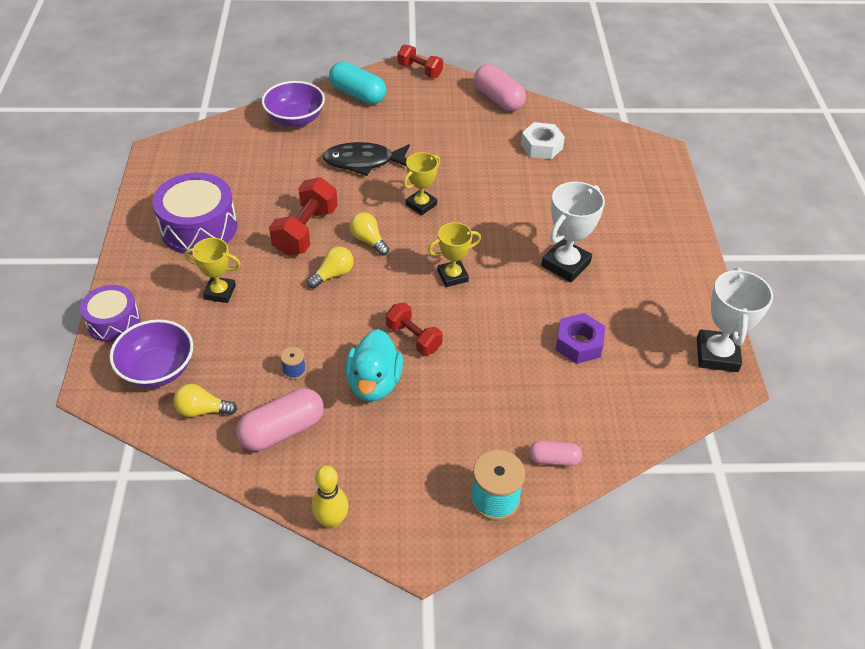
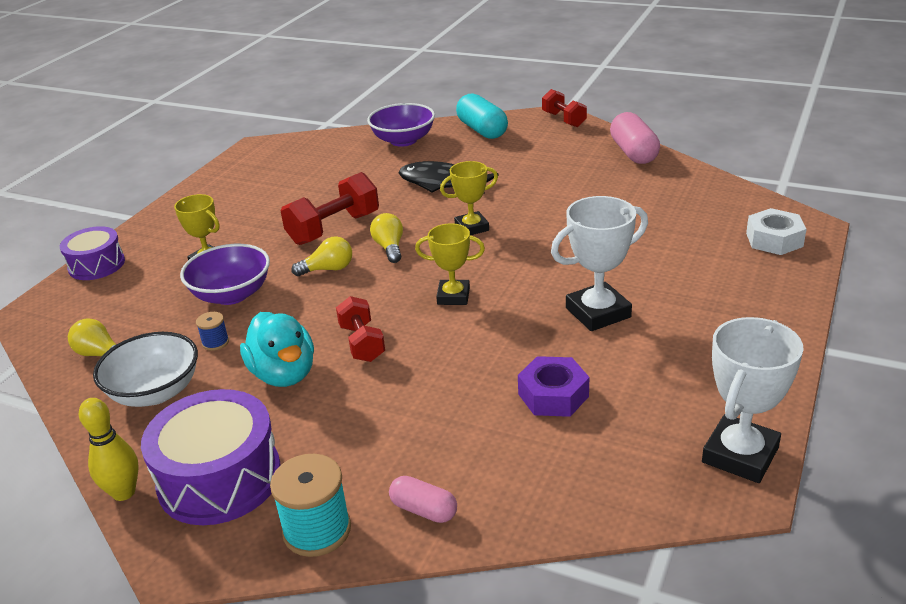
camera: 30 degrees right, 15 degrees down
(158, 369) = (96, 310): purple bowl -> purple bowl (232, 294)
(199, 227) = (238, 208): purple drum -> purple drum (219, 478)
(282, 430) = (155, 392): pink capsule -> white bowl
(374, 383) = (284, 374): turquoise duck -> turquoise duck turned 60 degrees counterclockwise
(541, 146) = (653, 199): white nut -> white nut (774, 240)

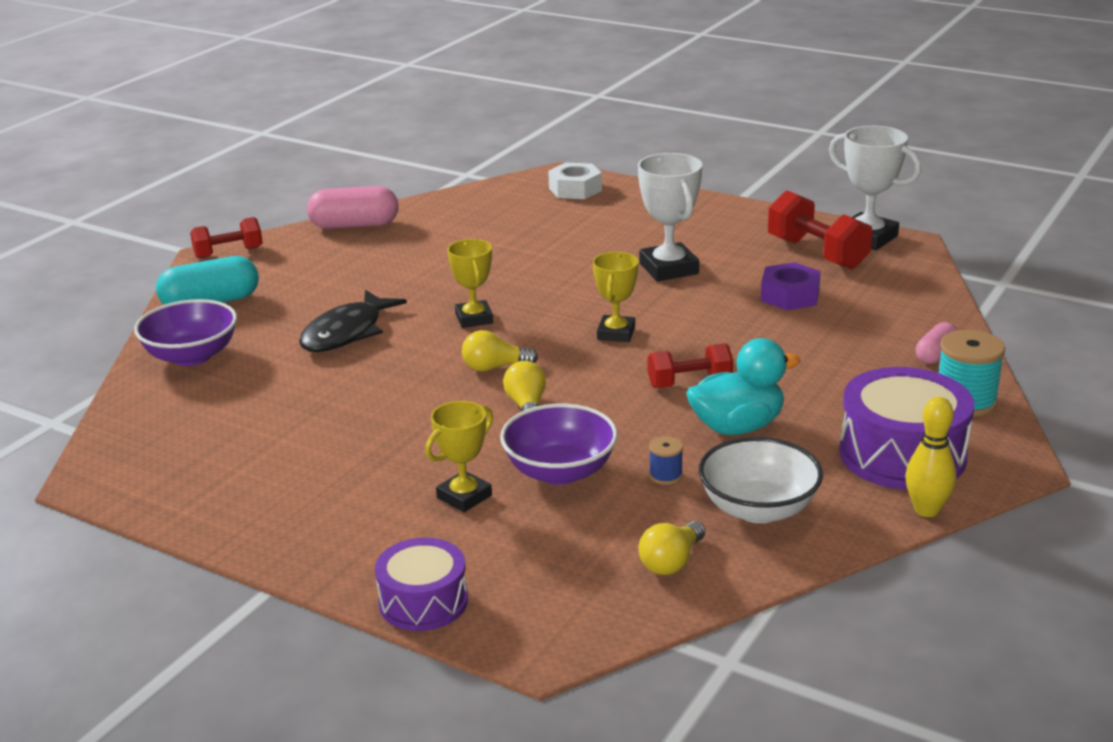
camera: 85 degrees left, 5 degrees down
(334, 228) = (424, 404): red dumbbell -> red dumbbell (817, 253)

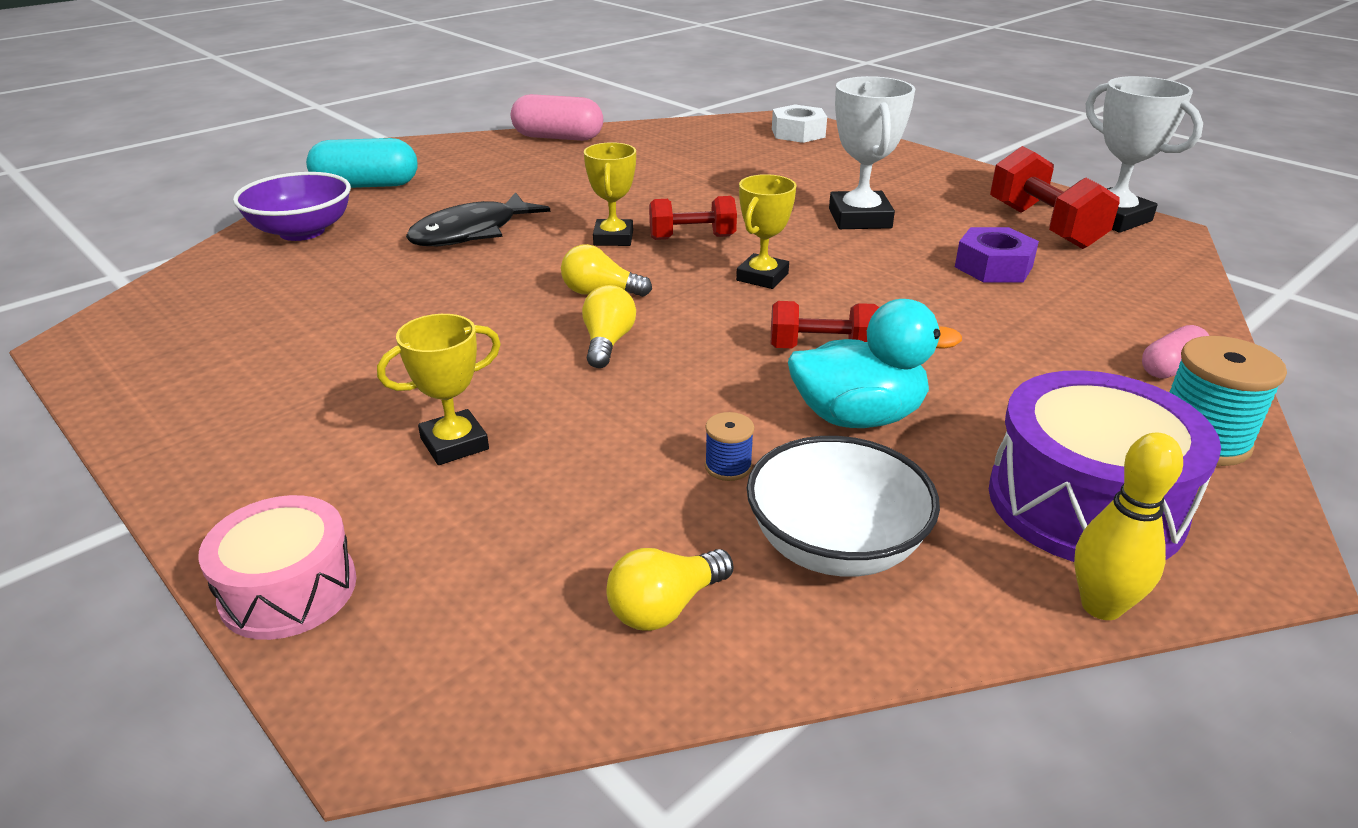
camera: 15 degrees right, 5 degrees up
(228, 253) = (422, 146): red dumbbell -> red dumbbell (692, 238)
(423, 602) = (288, 590): purple drum -> pink drum
(560, 471) = (594, 433): purple bowl -> none

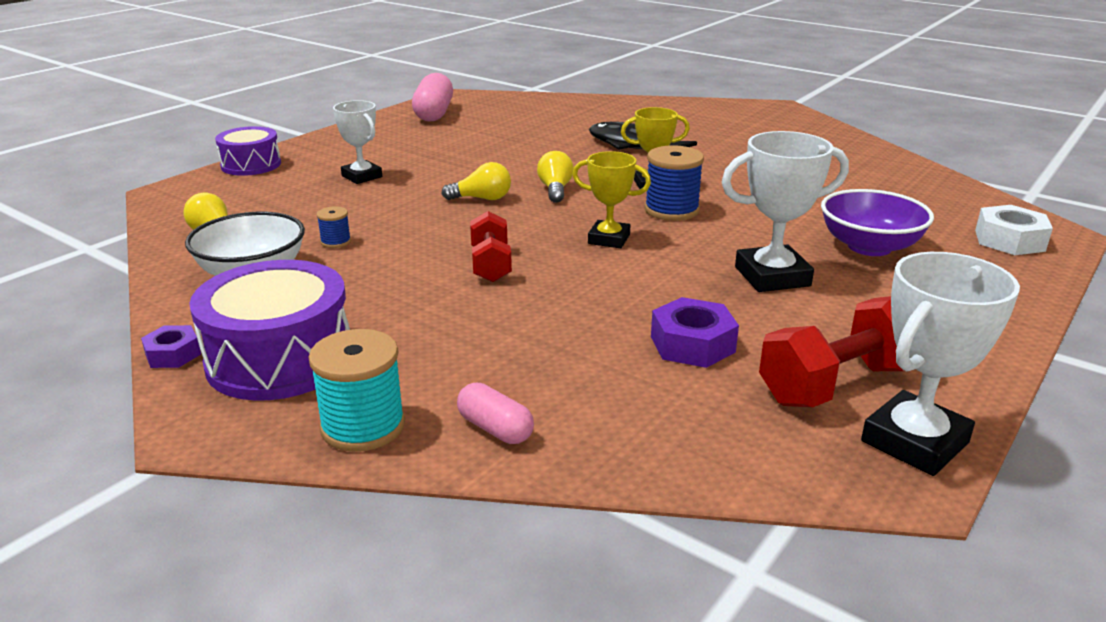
camera: 80 degrees right, 5 degrees down
(288, 590) = (251, 165): pink drum -> purple drum
(302, 231) = (605, 108): purple bowl -> purple bowl (869, 247)
(367, 185) = (693, 110): turquoise capsule -> none
(454, 444) = (362, 176): yellow trophy -> white trophy
(558, 137) = (857, 146): pink capsule -> pink capsule (434, 113)
(692, 238) = (671, 210): red dumbbell -> blue spool
(858, 417) = (394, 279): turquoise duck -> none
(1101, 606) = (173, 354): yellow bowling pin -> purple nut

